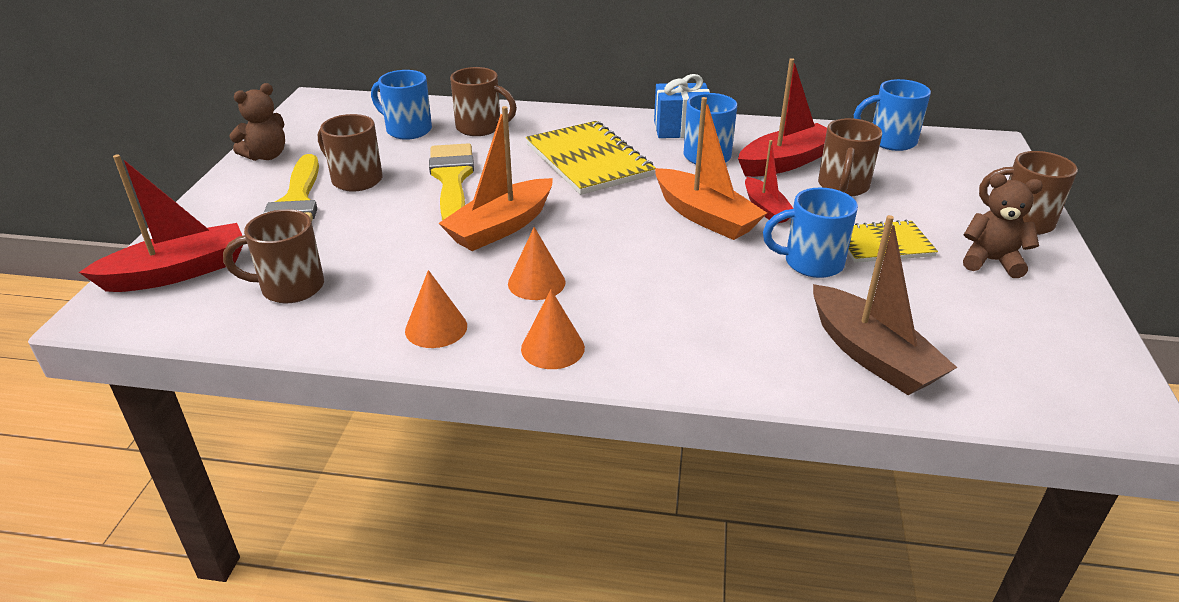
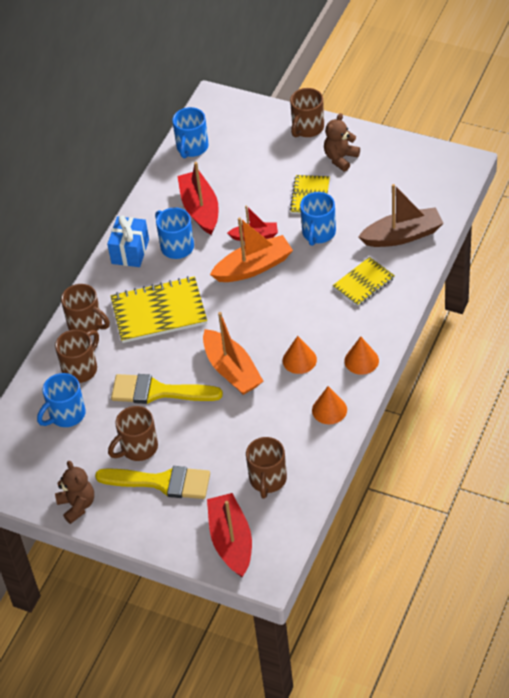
camera: 70 degrees left, 15 degrees up
(731, 325) = (363, 283): none -> yellow notebook
(843, 186) = (241, 191): brown mug -> brown mug (86, 324)

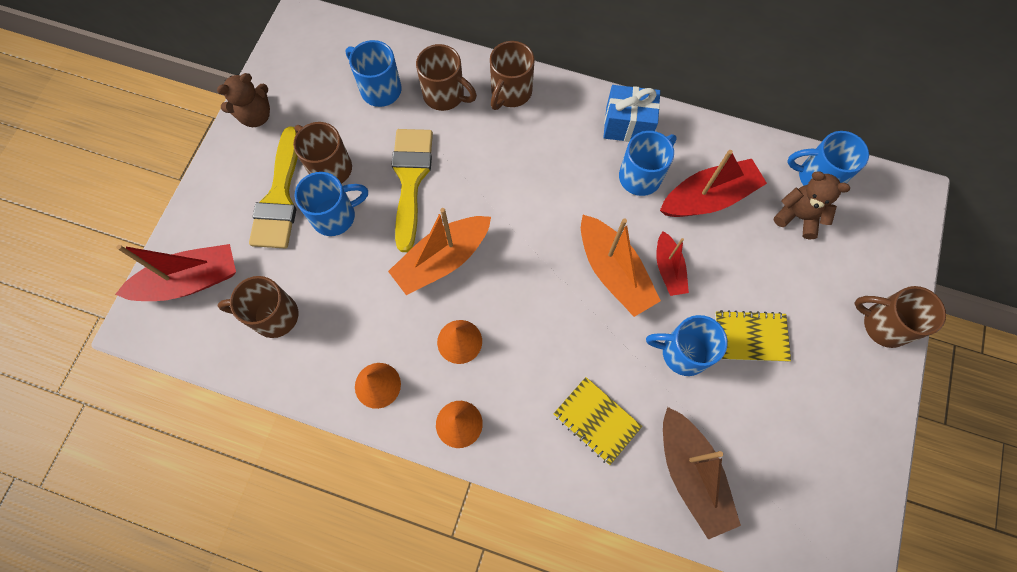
camera: 80 degrees right, 20 degrees up
(159, 312) = (533, 167): yellow notebook -> none
(184, 442) = (335, 216): none -> blue mug
(340, 158) = (832, 375): brown teddy bear -> brown teddy bear (798, 216)

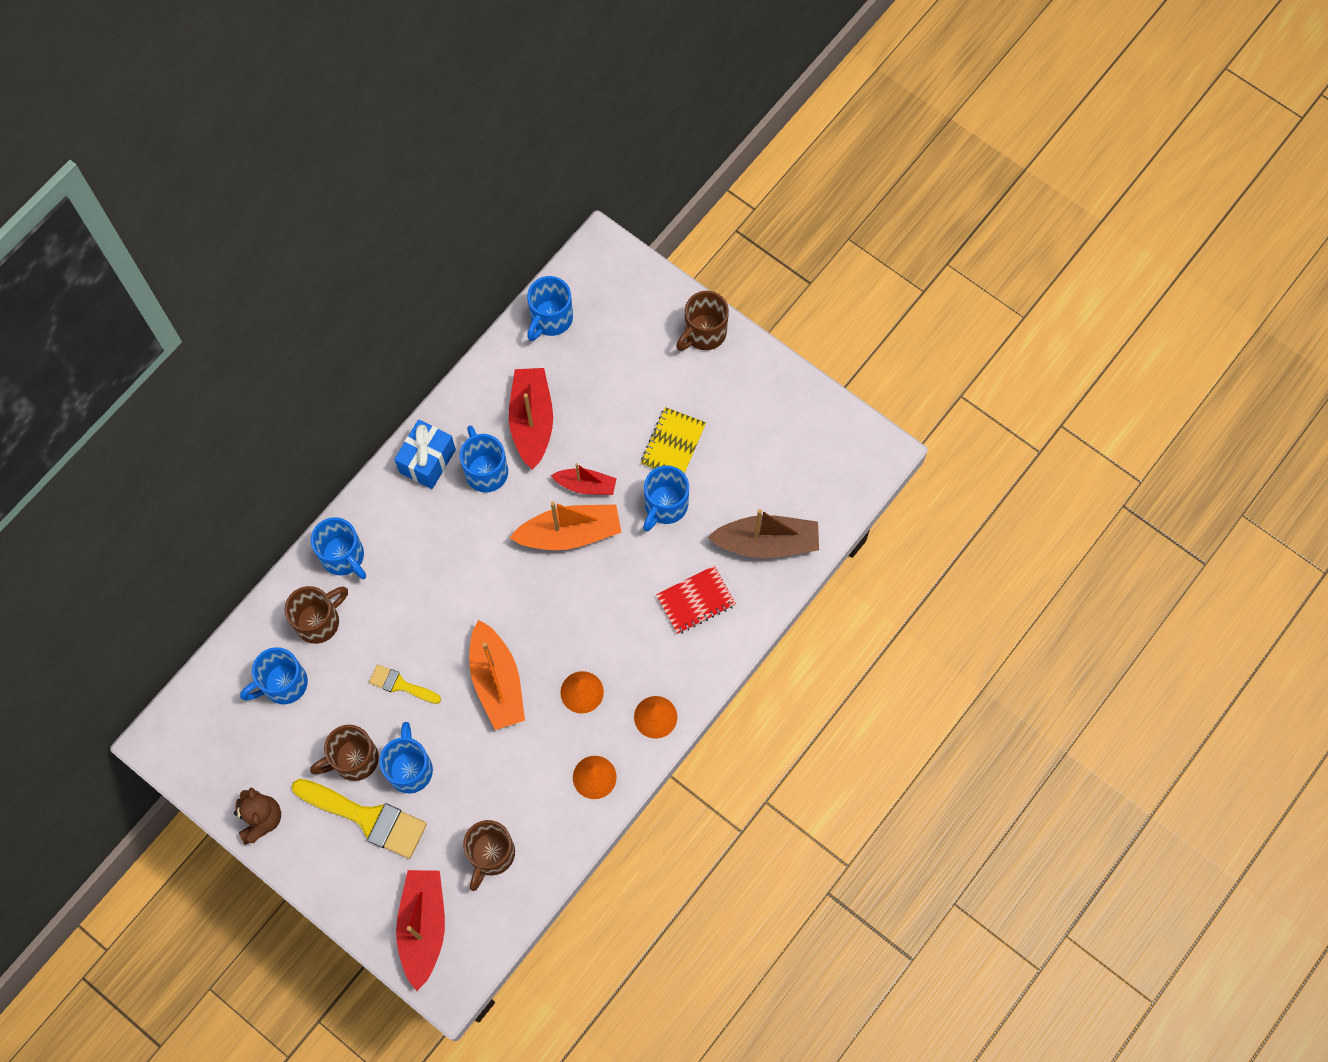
camera: 70 degrees left, 0 degrees up
(410, 179) = (400, 685): yellow brush -> yellow brush, size x0.54
(510, 92) = (343, 557): brown mug -> blue mug
(596, 420) = (695, 600): yellow notebook -> red notebook
(798, 216) = (581, 353): brown teddy bear -> none

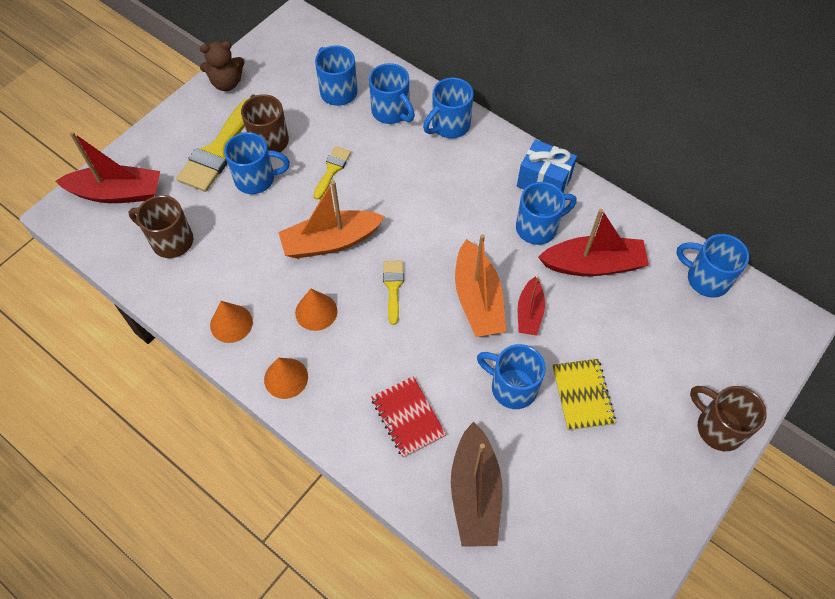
camera: 90 degrees right, 10 degrees down
(319, 621) = (391, 112): brown mug -> blue mug
(554, 616) = (393, 287): none -> yellow brush
(673, 444) = (582, 395): yellow notebook -> yellow notebook turned 60 degrees clockwise

